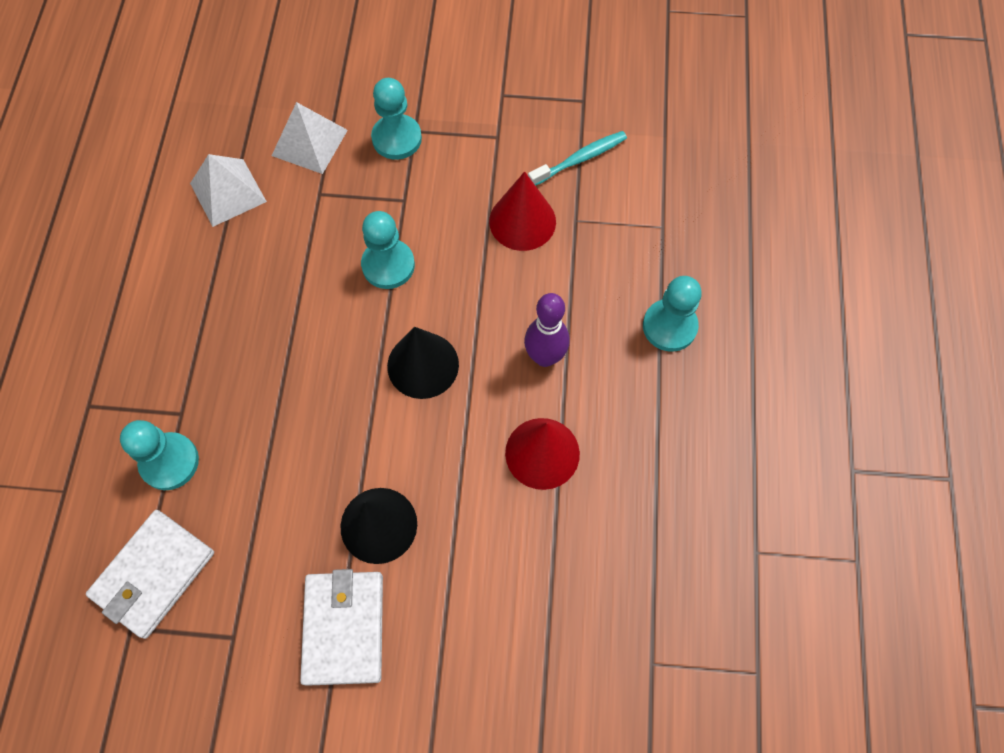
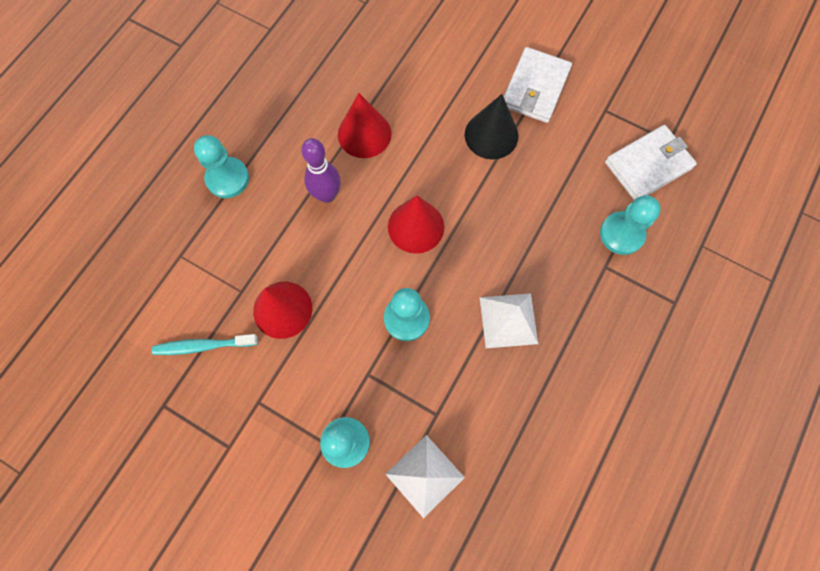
camera: 155 degrees left, 5 degrees up
(228, 192) = (516, 453): white pyramid -> white pyramid (508, 320)
(423, 365) = (416, 226): black cone -> red cone

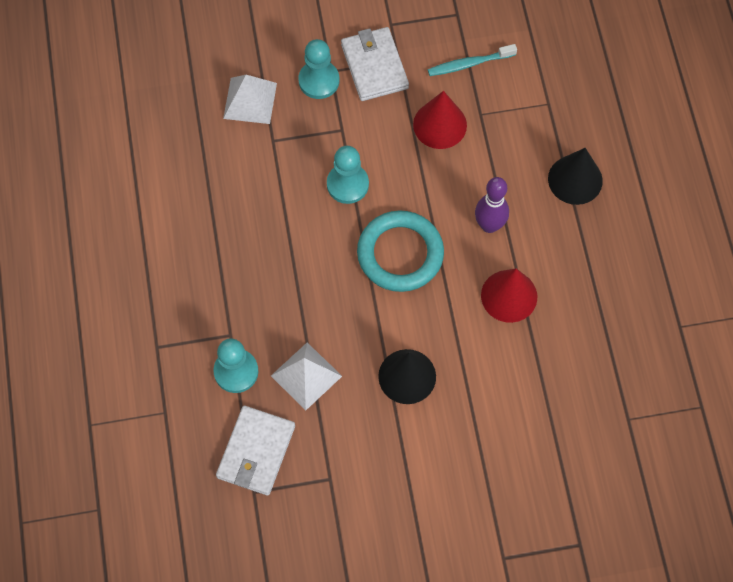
camera: 140 degrees right, 5 degrees down
(203, 346) = (469, 64): turquoise toothbrush -> turquoise toothbrush turned 150 degrees counterclockwise
(227, 178) = (575, 179): turquoise pawn -> black cone
(416, 226) = (400, 254): red cone -> turquoise ring
(508, 320) = (273, 238): white pyramid -> white pyramid (306, 376)
(535, 88) = (407, 451): white wallet -> white wallet (374, 66)

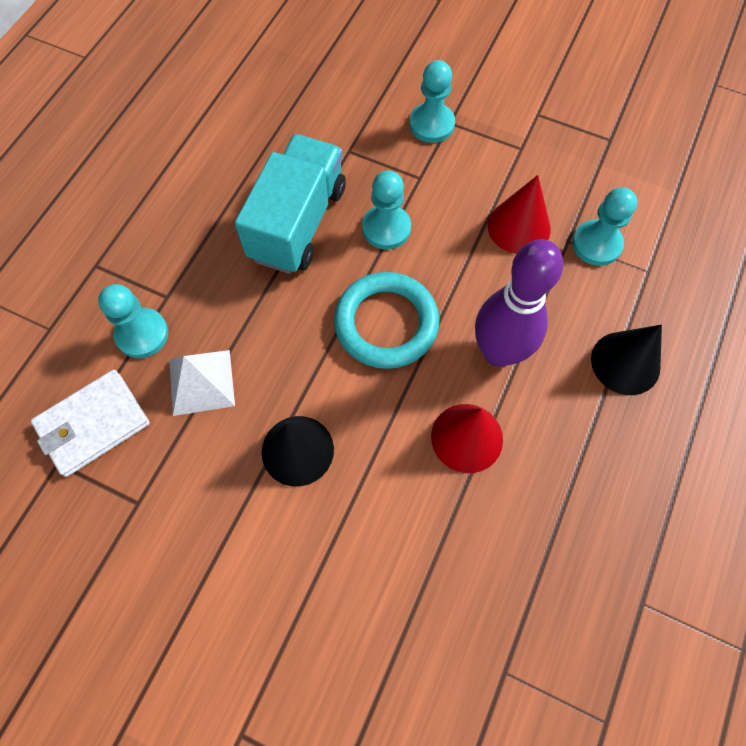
camera: 35 degrees right, 0 degrees up
(250, 100) = (356, 107): white pyramid -> none
(280, 220) = (298, 223): none -> turquoise truck
(374, 66) = (494, 140): white wallet -> none
(469, 64) = (590, 189): turquoise toothbrush -> none
(489, 225) = (498, 352): purple bowling pin -> purple bowling pin, size x1.55
(501, 105) = (596, 244): none -> turquoise pawn

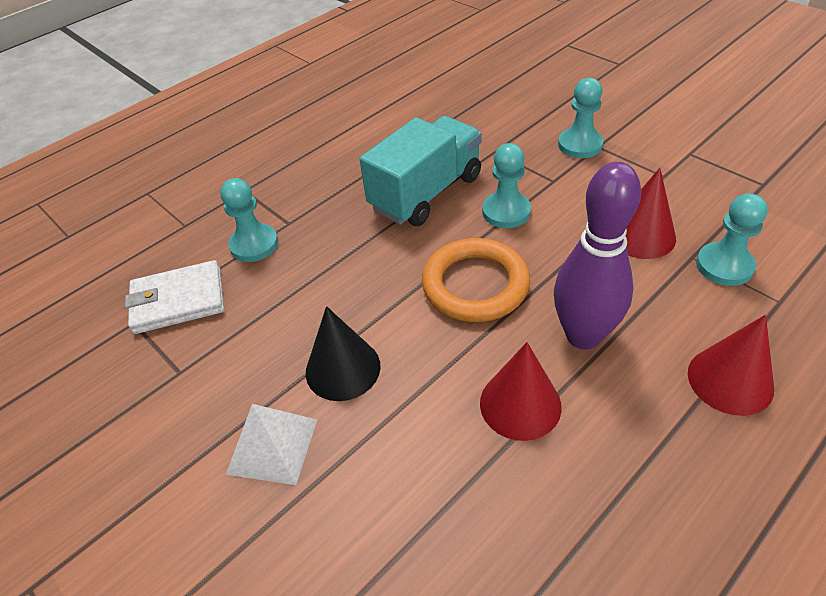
camera: 25 degrees right, 20 degrees down
(201, 382) = (284, 291): white pyramid -> white pyramid (272, 446)
(386, 323) = (475, 285): turquoise ring -> orange ring
(625, 363) = (730, 380): black cone -> red cone

